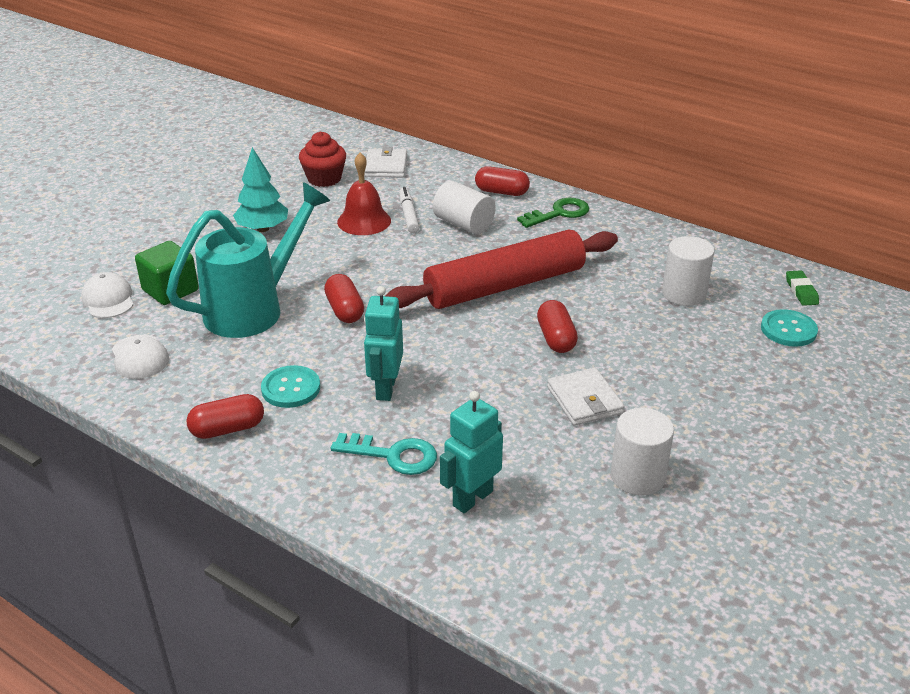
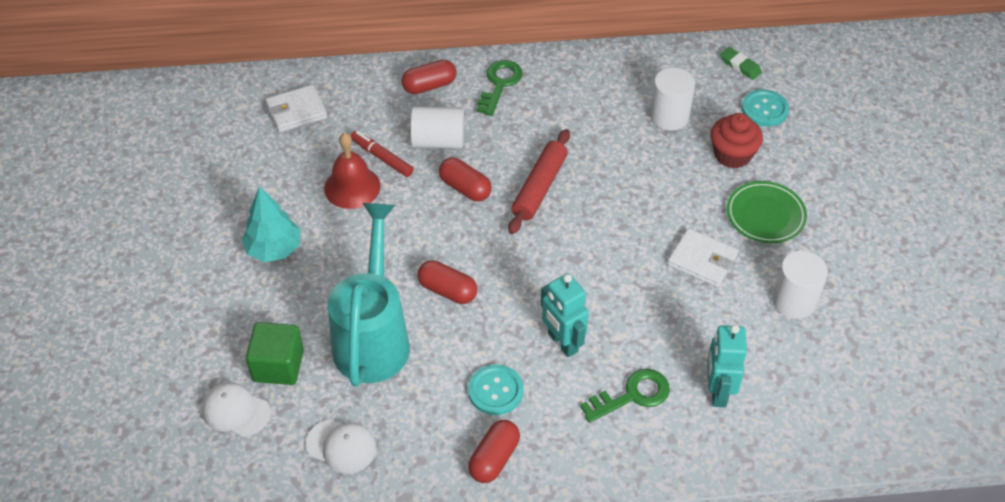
camera: 40 degrees left, 15 degrees up
(324, 179) = (258, 158): red cupcake -> red cupcake (732, 155)
(386, 166) = (296, 111): white wallet -> white wallet turned 75 degrees counterclockwise
(392, 455) = (632, 395): turquoise key -> green key
(408, 215) = (382, 157): white marker -> red marker
(505, 286) = (540, 187): red rolling pin -> red rolling pin, size x0.59
(556, 338) = (627, 216): red capsule -> red capsule (465, 188)
(691, 401) = (765, 215): none -> green plate

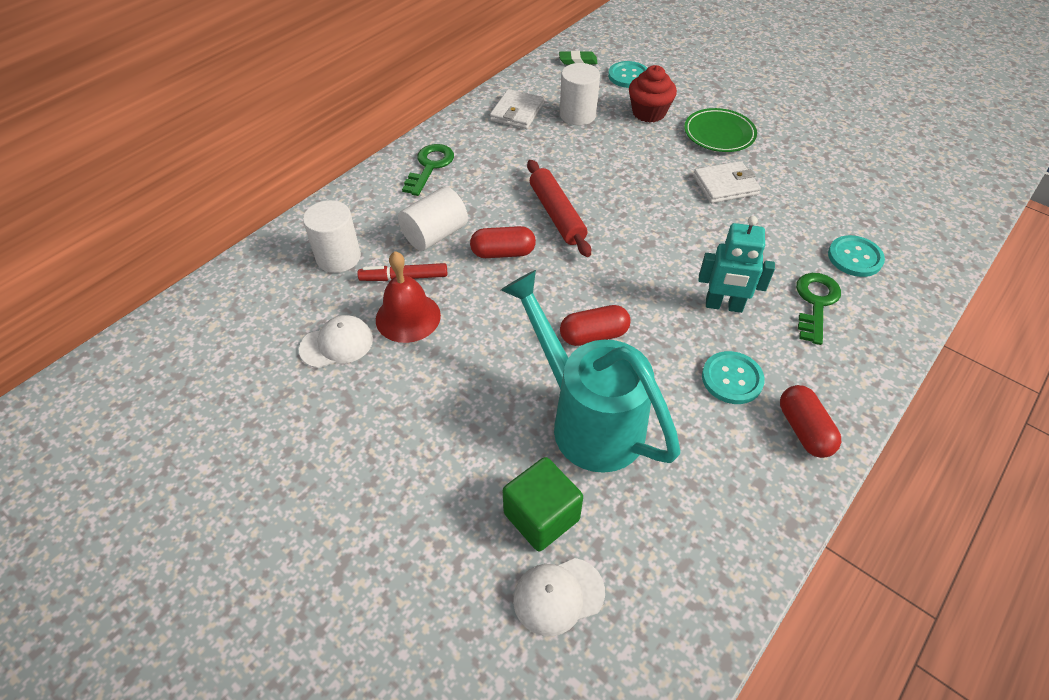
camera: 45 degrees left, 0 degrees up
(274, 249) = (402, 420): turquoise tree -> none
(296, 111) = (276, 294): white wallet -> white wallet (517, 112)
(341, 446) = (688, 534): white cap -> white cap (337, 344)
(429, 86) = (374, 201): red capsule -> none
(499, 84) = (430, 167): green key -> green key turned 45 degrees clockwise
(717, 391) = (855, 257): turquoise robot -> turquoise button
(794, 301) = (809, 171): white cylinder -> white cylinder (338, 257)

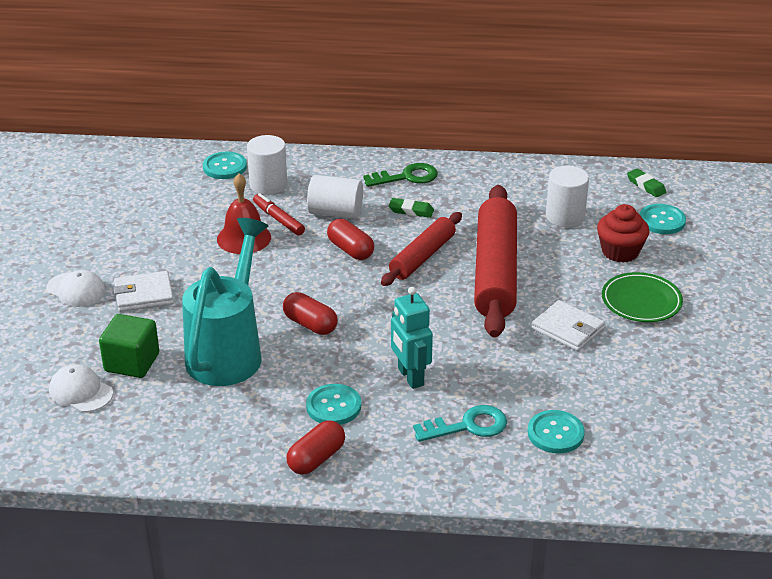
camera: 55 degrees right, 15 degrees down
(270, 273) = (225, 167): none -> turquoise button
(337, 344) = (192, 222): white cap -> white cap (76, 290)
(482, 188) = (411, 211): none -> green eraser
(517, 112) = (527, 186): white wallet -> white wallet (144, 295)
(616, 185) = (495, 272): none -> red rolling pin
(815, 303) = (467, 426): green key -> turquoise key

